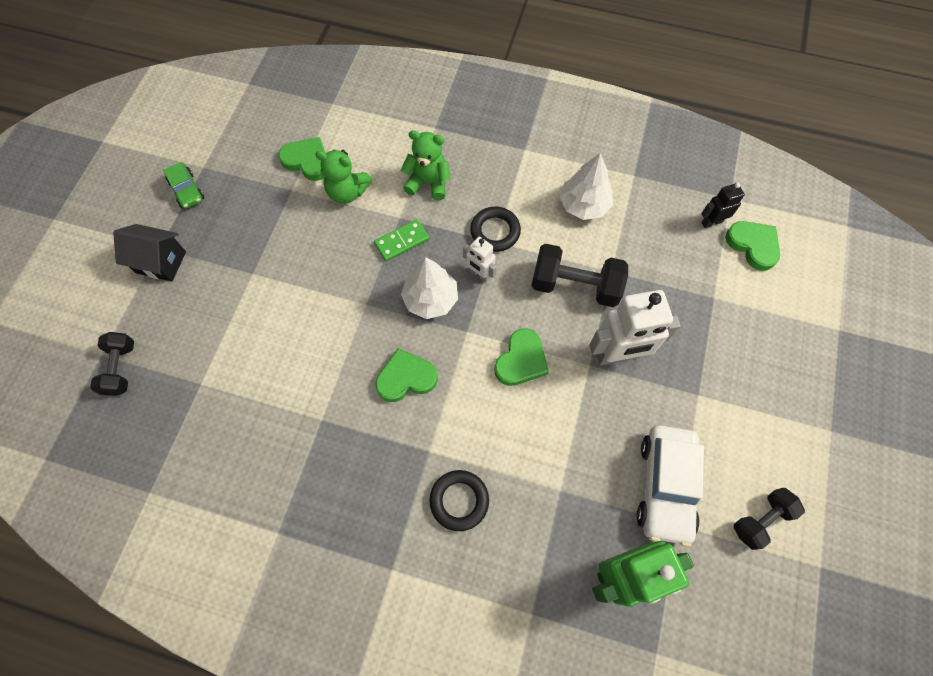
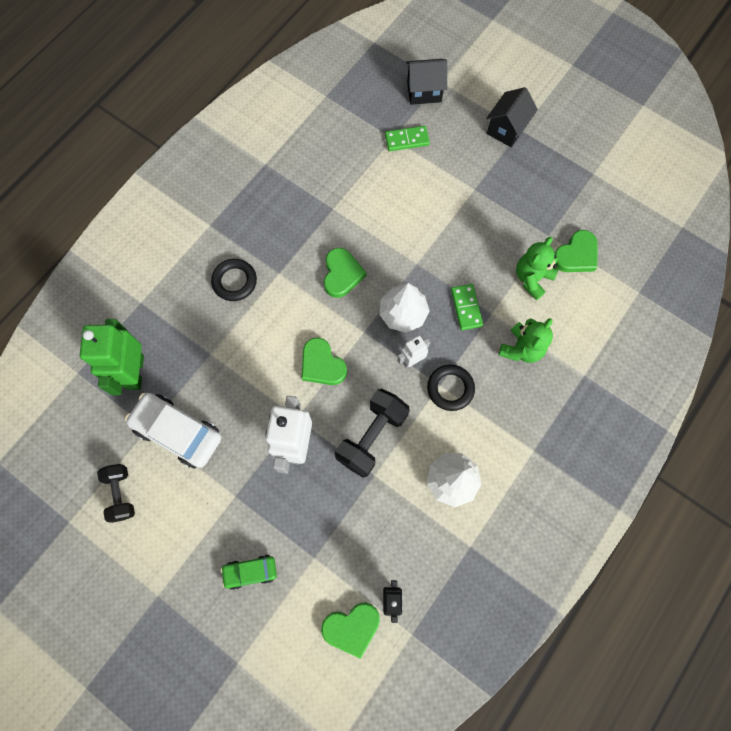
camera: 110 degrees right, 5 degrees up
(121, 368) = (424, 91): black dumbbell -> black house
(187, 190) = (571, 158): green car -> green car (250, 572)
(200, 366) = (407, 140): none -> green domino

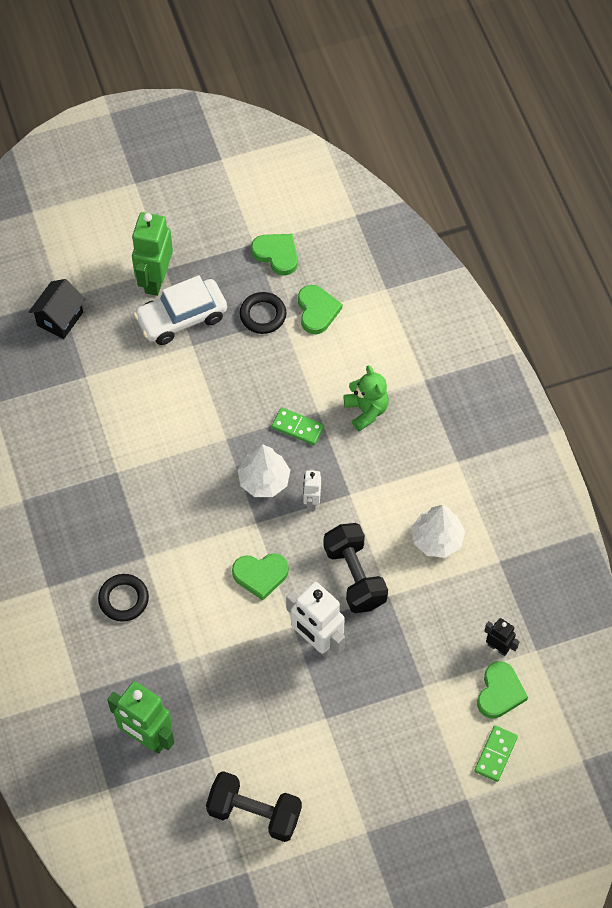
camera: 55 degrees left, 10 degrees down
(121, 494) = (254, 813): black dumbbell -> black dumbbell, size x1.57
(178, 432) = (233, 732): white car -> white car (181, 318)
(250, 572) = (399, 744): green car -> none
(342, 274) = (188, 505): green heart -> green heart (276, 254)
(407, 140) = (98, 366): green domino -> green domino (495, 754)
(450, 388) = (359, 488): black ring -> black ring (263, 315)
(506, 129) = (155, 279): black house -> green robot
(532, 278) = (311, 359): green teddy bear -> none

